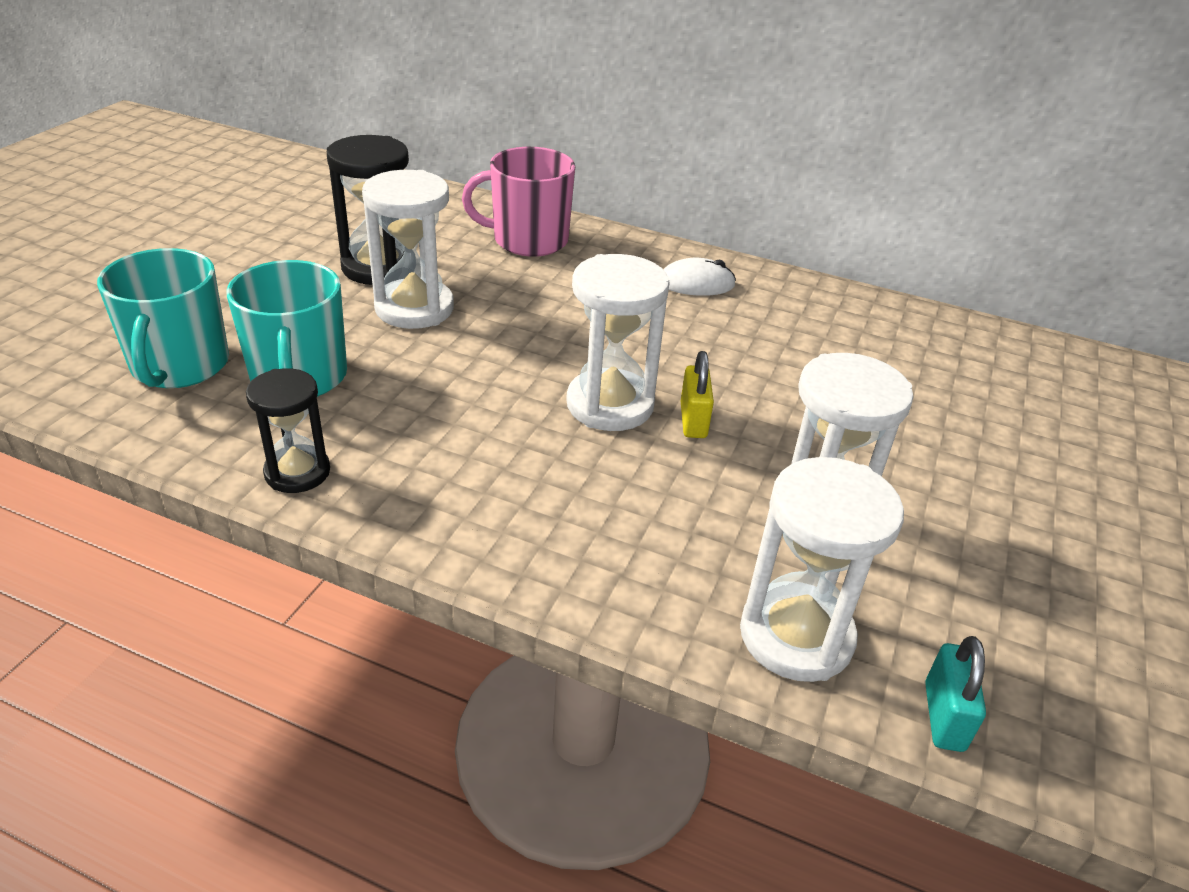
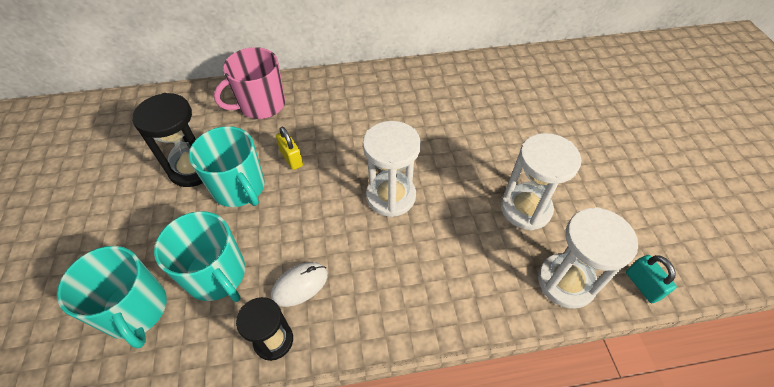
camera: 30 degrees left, 15 degrees up
(414, 308) = (239, 188): white hourglass -> turquoise mug
(693, 420) = (435, 183): yellow padlock -> yellow padlock (291, 158)
(696, 283) = (369, 92): white mouse -> white mouse (300, 285)

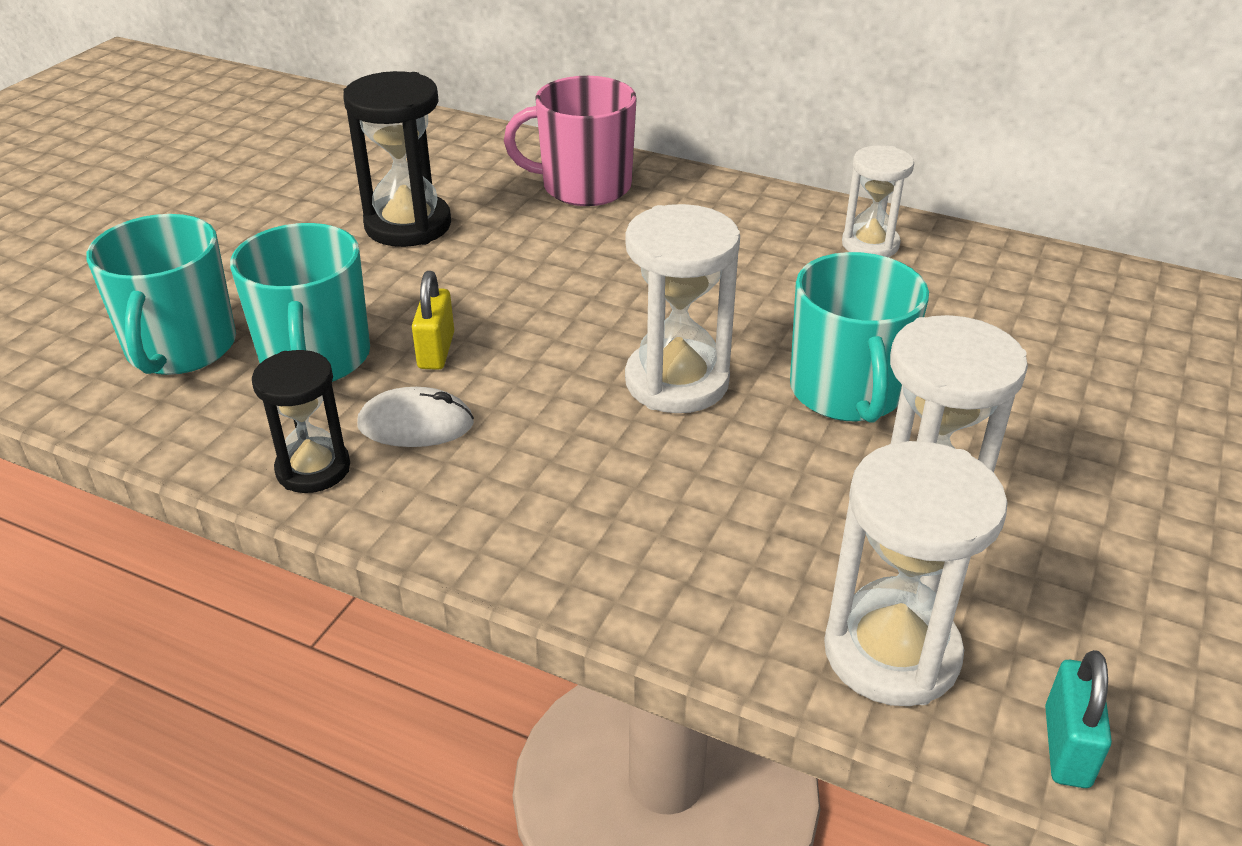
camera: 35 degrees right, 15 degrees down
(239, 188) = (449, 273): turquoise mug -> turquoise mug (847, 392)
(291, 158) = (563, 269): yellow padlock -> yellow padlock (436, 351)
(406, 83) = (870, 244): none -> white hourglass

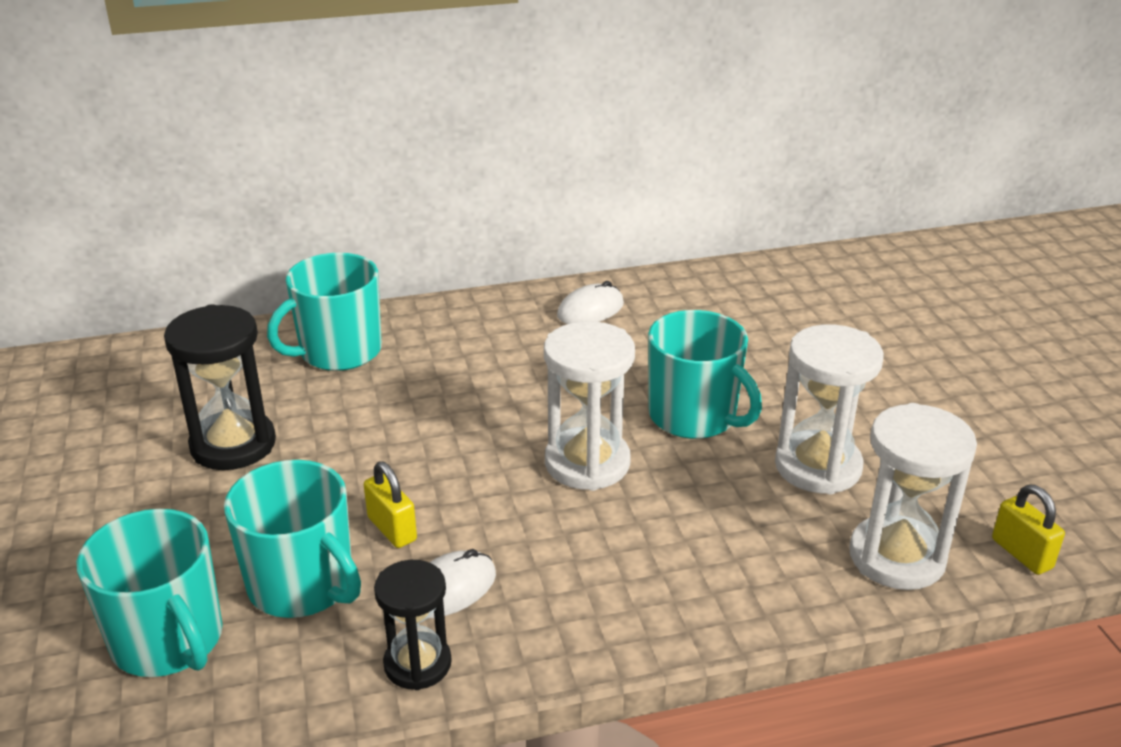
camera: 40 degrees left, 5 degrees down
(584, 187) = (339, 351): pink mug -> turquoise mug
(870, 244) = (590, 310): white hourglass -> white mouse
(1067, 747) = (1021, 554): turquoise padlock -> yellow padlock

